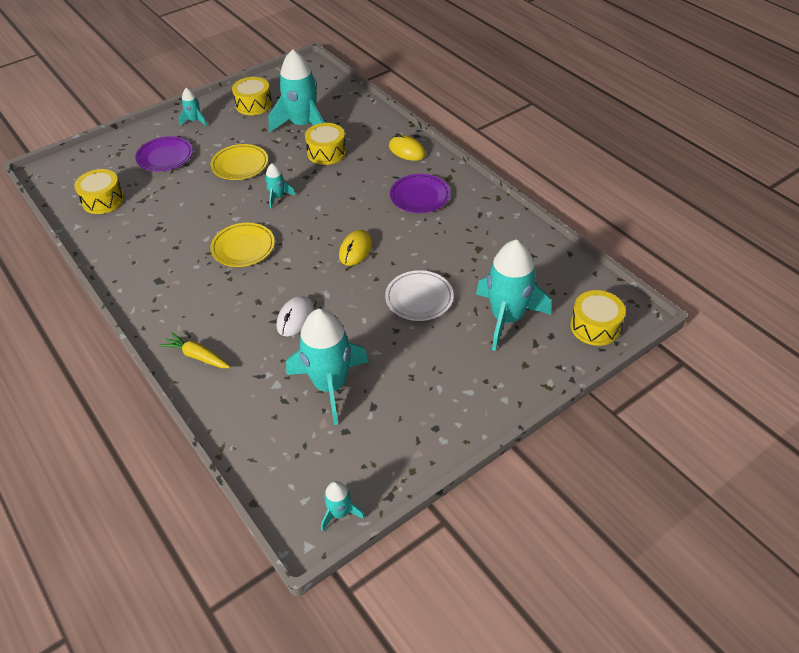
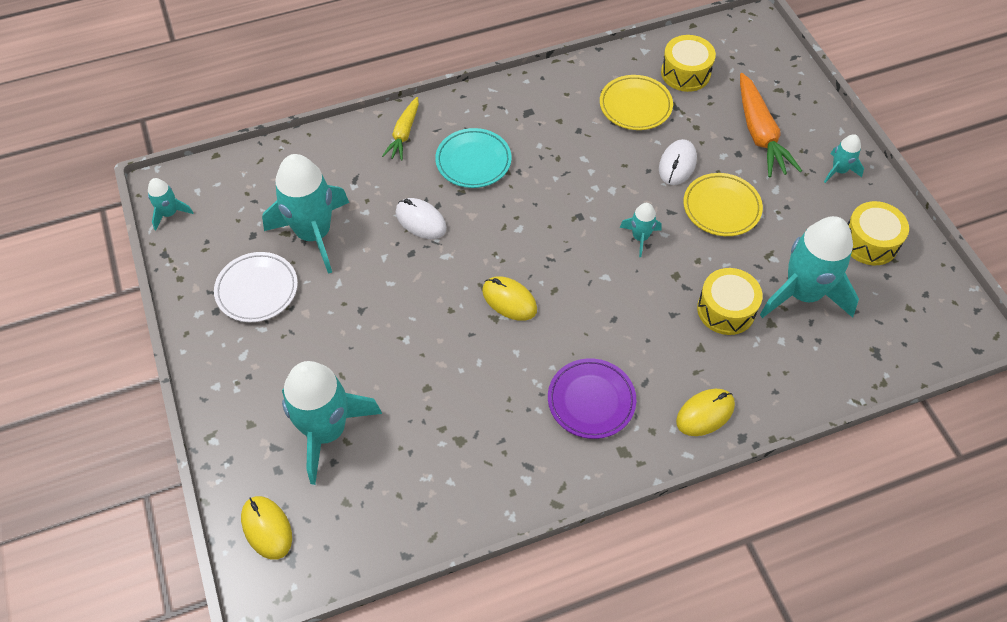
camera: 105 degrees right, 10 degrees up
(165, 157) = (759, 133): purple plate -> orange carrot
(197, 356) = (404, 134): yellow carrot -> yellow carrot turned 150 degrees clockwise
(203, 190) = (677, 164): none -> white mouse
(222, 301) = (473, 161): none -> turquoise plate
(243, 248) = (554, 190): yellow plate -> yellow plate (635, 106)
(419, 298) = (399, 346): white plate -> white plate (257, 290)
(595, 326) = (267, 528): yellow drum -> yellow mouse

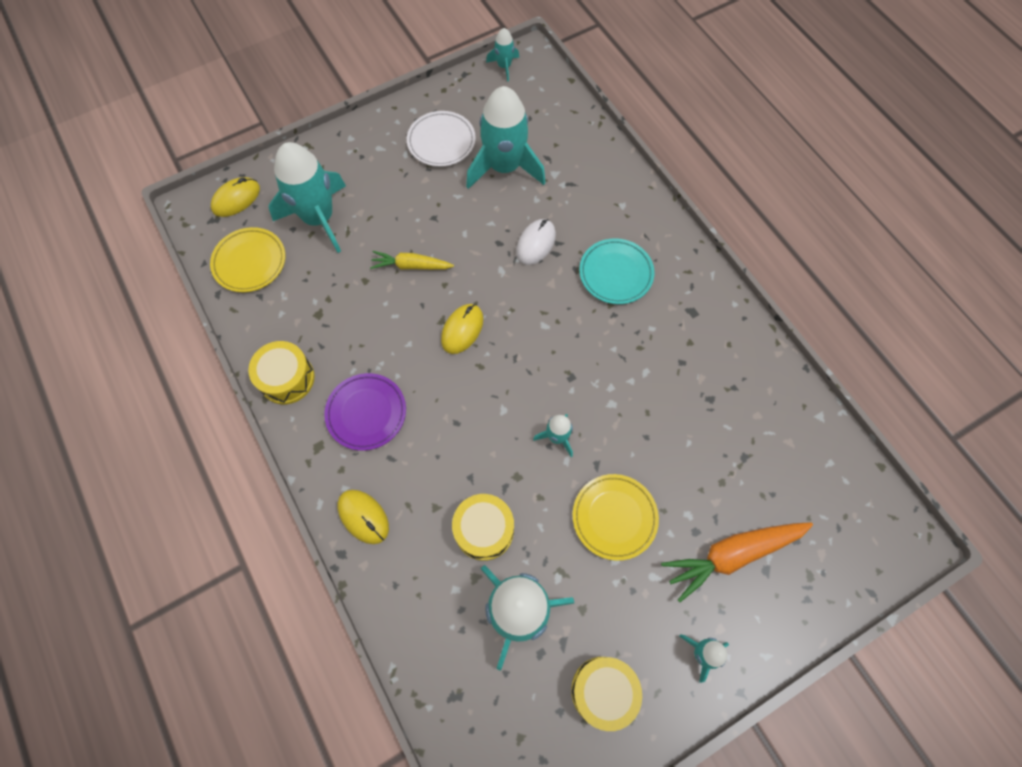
camera: 80 degrees right, 10 degrees up
(404, 134) = (633, 210): yellow carrot -> yellow carrot (411, 266)
(635, 106) = (733, 415): yellow plate -> yellow plate (250, 262)
(677, 164) = (662, 466): white mouse -> none
(685, 73) = (800, 464): yellow drum -> yellow drum (287, 378)

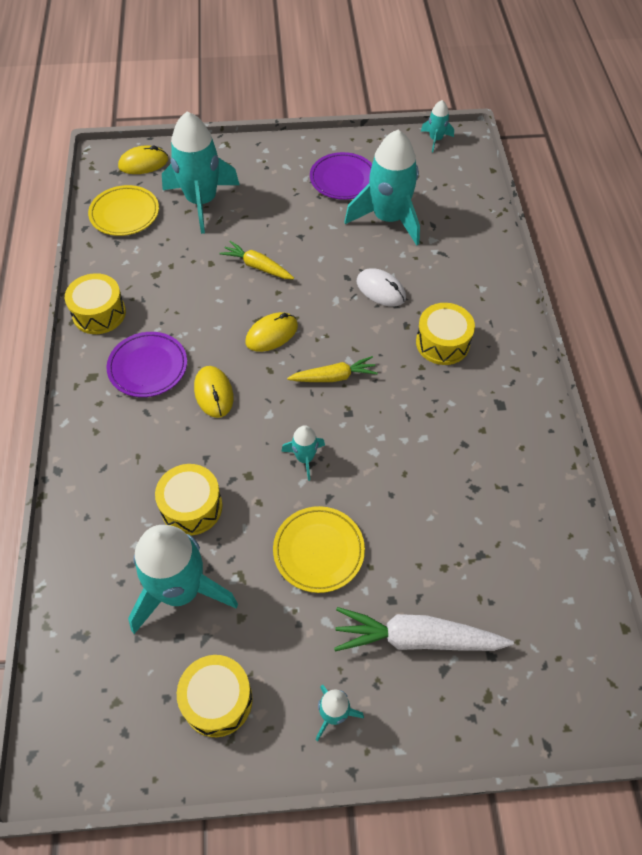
camera: 25 degrees right, 10 degrees down
(363, 517) = (94, 449): yellow mouse -> yellow mouse (214, 393)
(441, 142) = (343, 179): white plate -> purple plate
(536, 243) = (381, 290): white mouse -> white mouse turned 75 degrees clockwise
(540, 348) = (333, 377): none -> yellow carrot
(615, 273) = (442, 343): turquoise plate -> yellow drum
(732, 555) = (417, 638): orange carrot -> white carrot

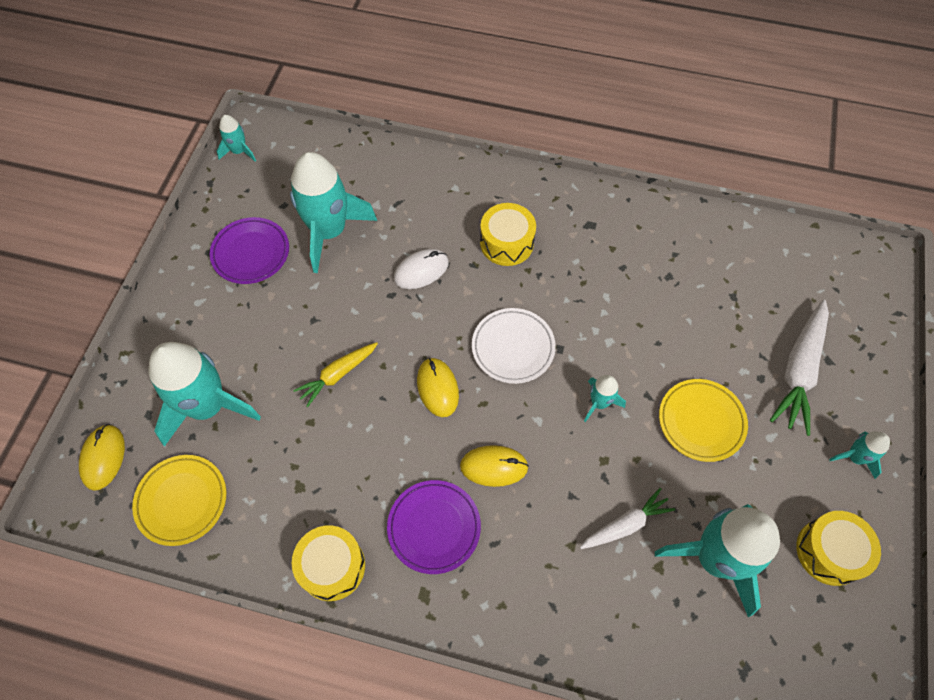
camera: 70 degrees left, 5 degrees up
(191, 507) = (625, 524): yellow drum -> white carrot
(333, 377) = (513, 347): yellow carrot -> white plate

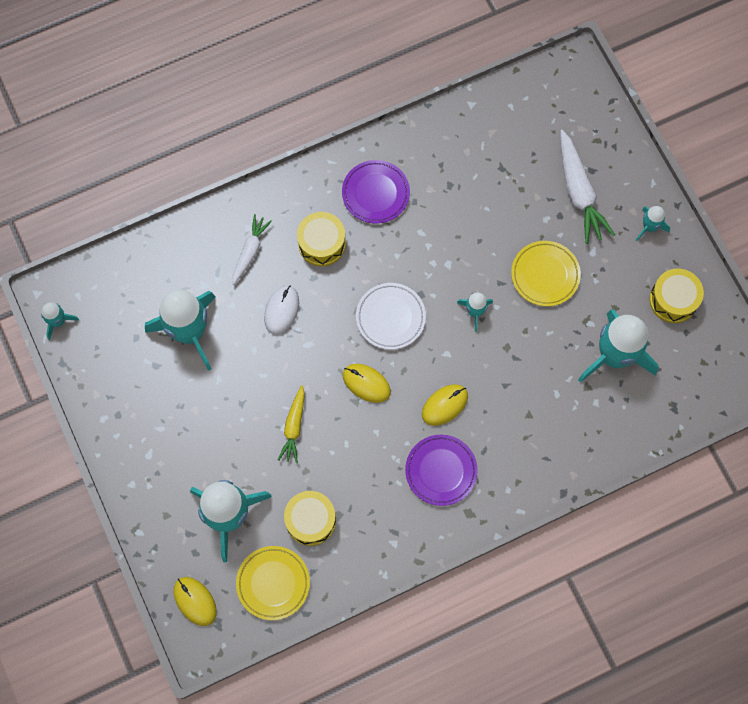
camera: 40 degrees left, 10 degrees up
(251, 253) = (149, 391): purple plate -> purple plate (375, 193)
(332, 566) = (401, 542): yellow drum -> yellow drum (310, 520)
(625, 524) = (549, 377): white carrot -> white carrot (250, 251)

